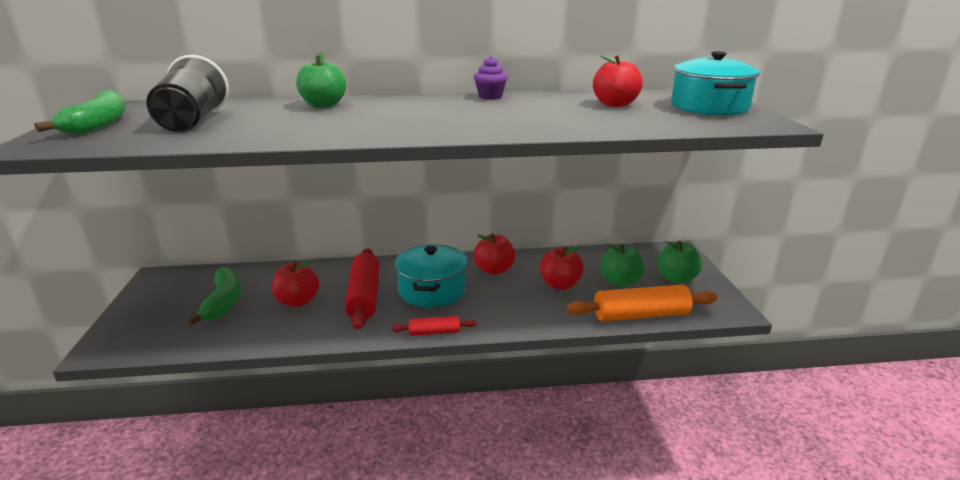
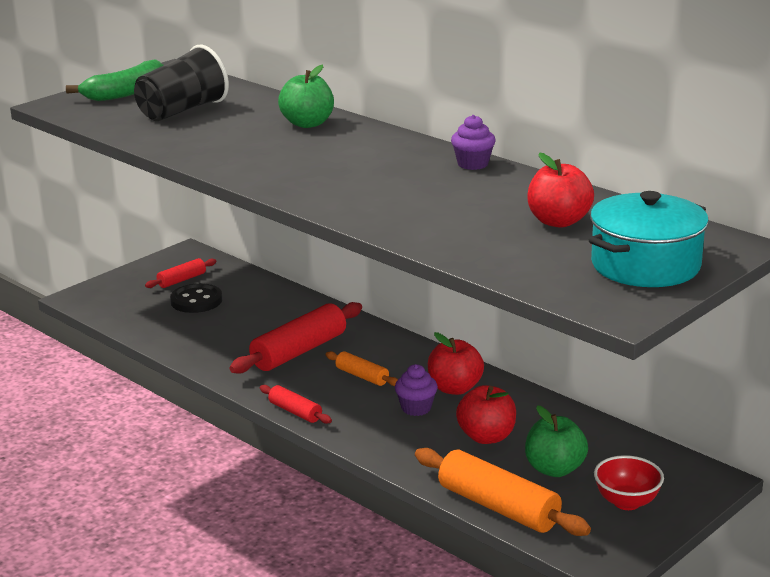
camera: 50 degrees right, 0 degrees up
(185, 295) = (181, 280): none -> red rolling pin
(224, 302) = (196, 300): green banana -> black button
(297, 301) = (245, 328): red apple -> none
(432, 290) = (362, 376): turquoise pot -> orange rolling pin
(497, 290) = (416, 408): none -> purple cupcake
(676, 278) = (626, 502): green apple -> red bowl

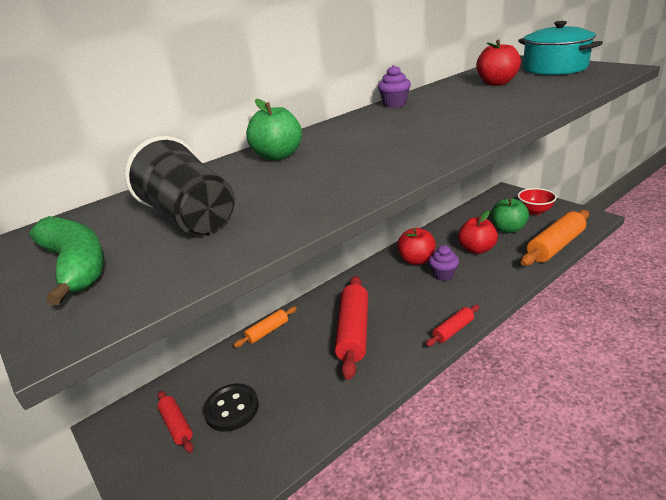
camera: 80 degrees left, 5 degrees up
(299, 351) = (354, 332): red rolling pin -> red rolling pin turned 45 degrees clockwise
(362, 376) = (398, 298): orange rolling pin -> orange rolling pin (267, 331)

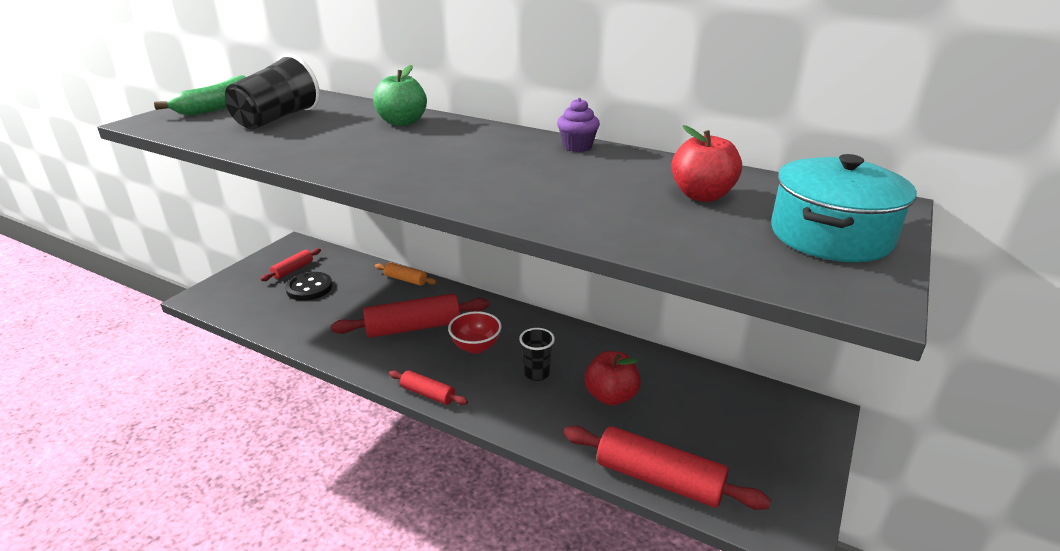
camera: 65 degrees right, 0 degrees up
(416, 260) = (561, 348): red apple -> none
(443, 275) = (536, 373): purple cupcake -> black cup
(508, 229) = (686, 423): green apple -> none
(535, 211) = (767, 452): red bowl -> red bowl (475, 347)
(555, 246) = (658, 479): orange rolling pin -> red rolling pin

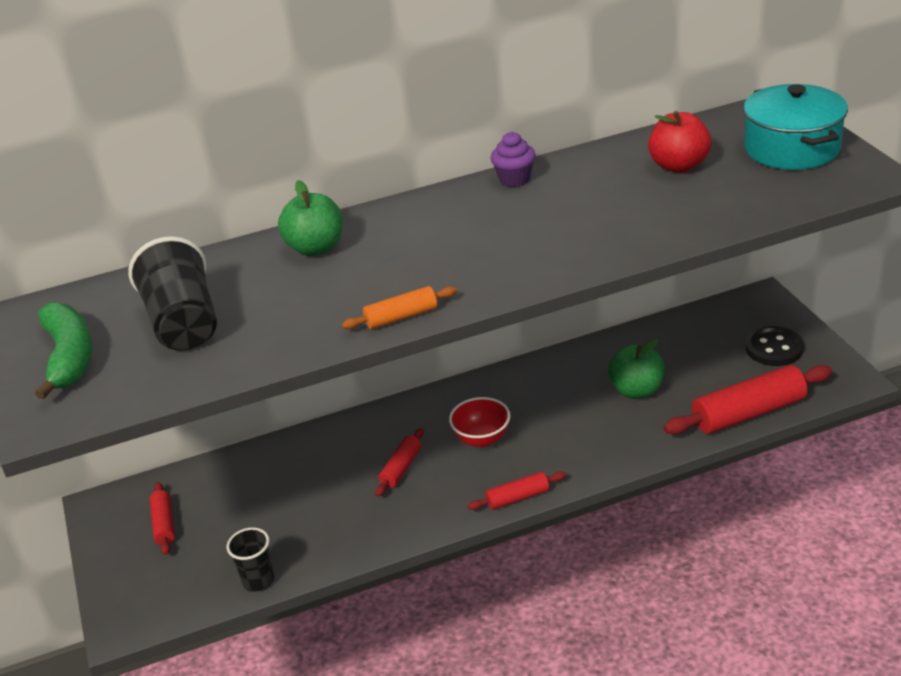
camera: 45 degrees left, 5 degrees up
(309, 288) = (225, 522): black button -> black button (774, 348)
(405, 279) = (304, 441): orange rolling pin -> orange rolling pin (401, 317)
(413, 327) = (401, 468): red rolling pin -> red rolling pin, size x0.53
(536, 373) = (562, 418): black cup -> black cup (258, 581)
(610, 396) = (636, 390): red apple -> green apple

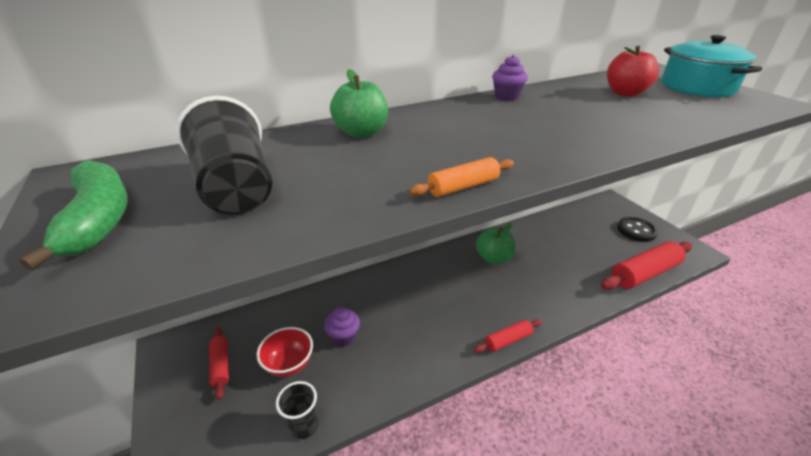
camera: 10 degrees left, 0 degrees up
(311, 494) = (343, 337): none -> purple cupcake
(401, 468) = (412, 314): red rolling pin -> none
(482, 439) = (466, 291): red bowl -> red bowl (289, 364)
(636, 390) = (561, 256): green apple -> green apple (493, 258)

